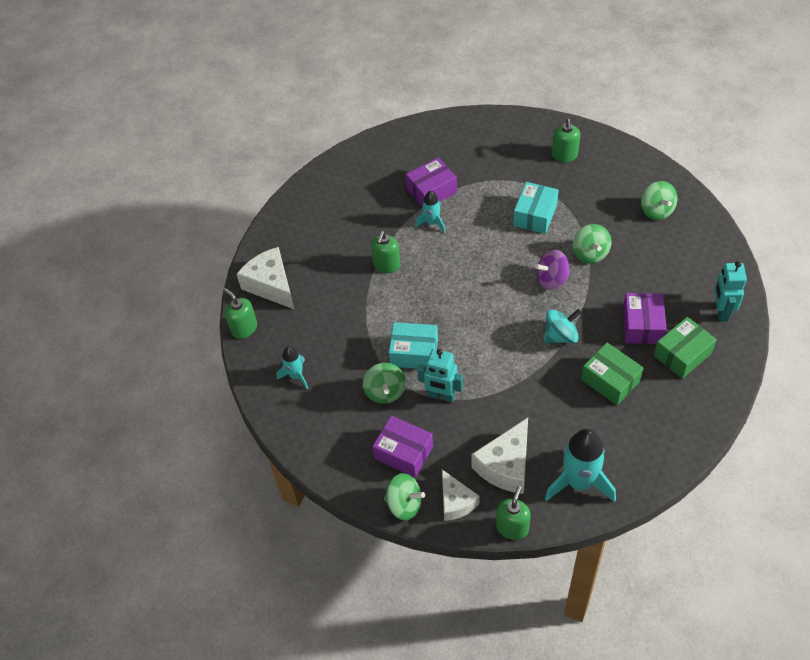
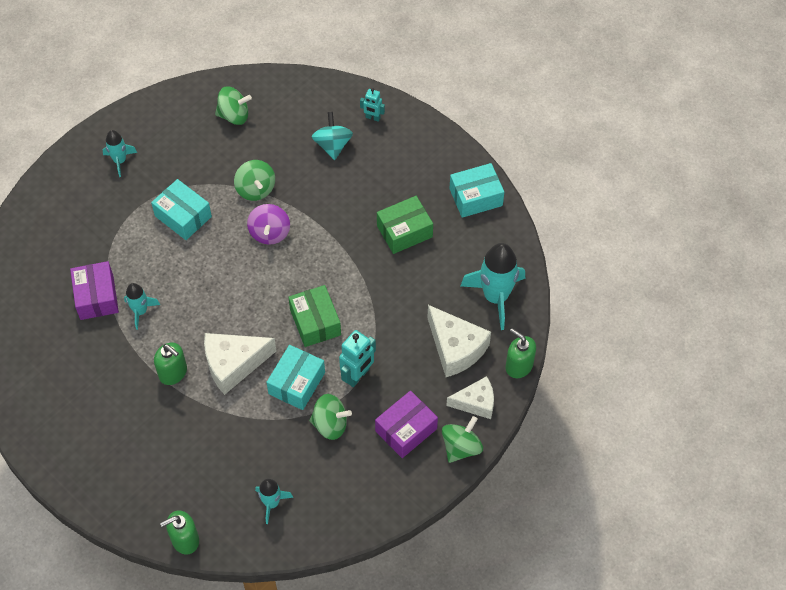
camera: 75 degrees left, 5 degrees up
(271, 285) = (139, 496): white cheese -> white cheese (233, 364)
(560, 336) = (338, 251): turquoise spinning top -> turquoise spinning top (333, 145)
(564, 155) = (120, 161): green soap dispenser -> turquoise rocket
(590, 253) = (255, 189): green spinning top -> green spinning top turned 60 degrees clockwise
(642, 325) = (358, 182): purple box -> none
(682, 354) = (403, 166): green box -> green box (315, 322)
(683, 427) = (476, 197): none -> turquoise box
(721, 311) = (373, 117): turquoise robot -> turquoise robot, size x0.60

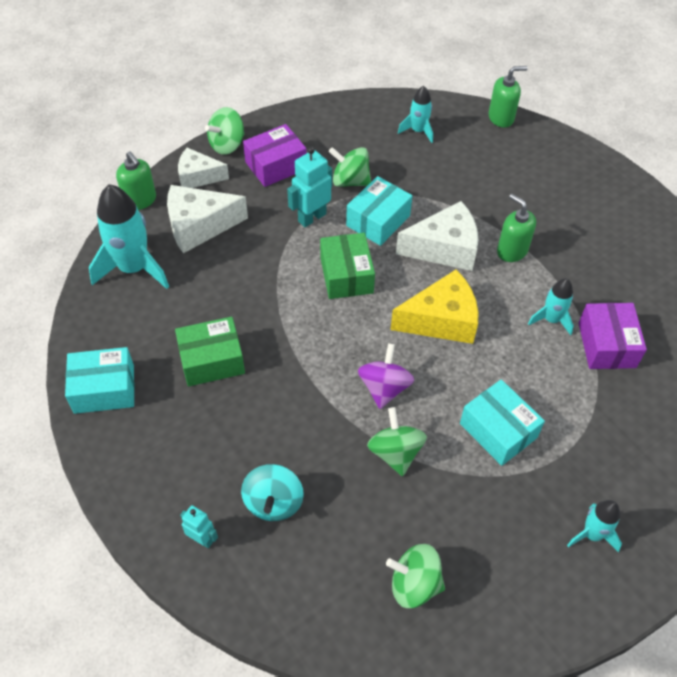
camera: 170 degrees left, 5 degrees down
(231, 295) = (441, 320): none -> yellow cheese
(455, 348) = (199, 226): white cheese -> white cheese turned 75 degrees counterclockwise

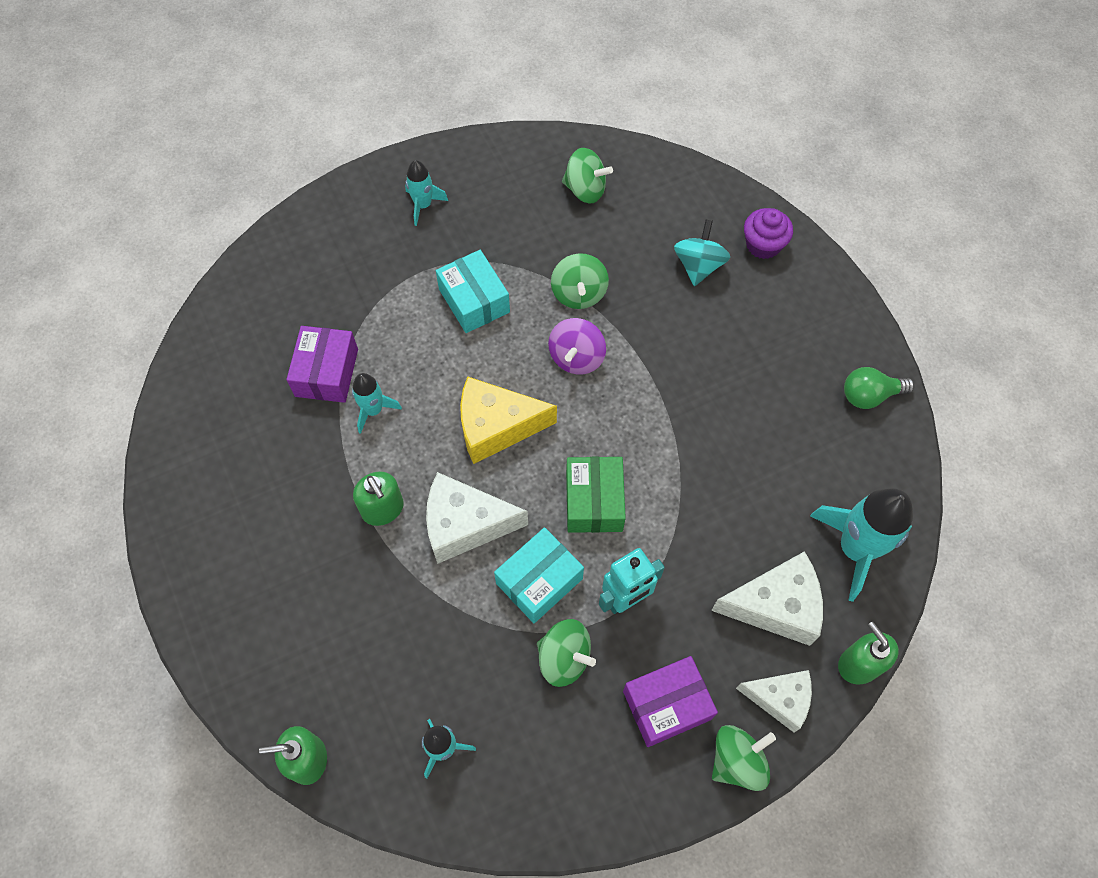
camera: 170 degrees left, 10 degrees up
(104, 389) = (869, 395): turquoise box -> green light bulb
(202, 539) = (763, 245): turquoise robot -> purple cupcake
(212, 360) = (756, 412): green box -> none

